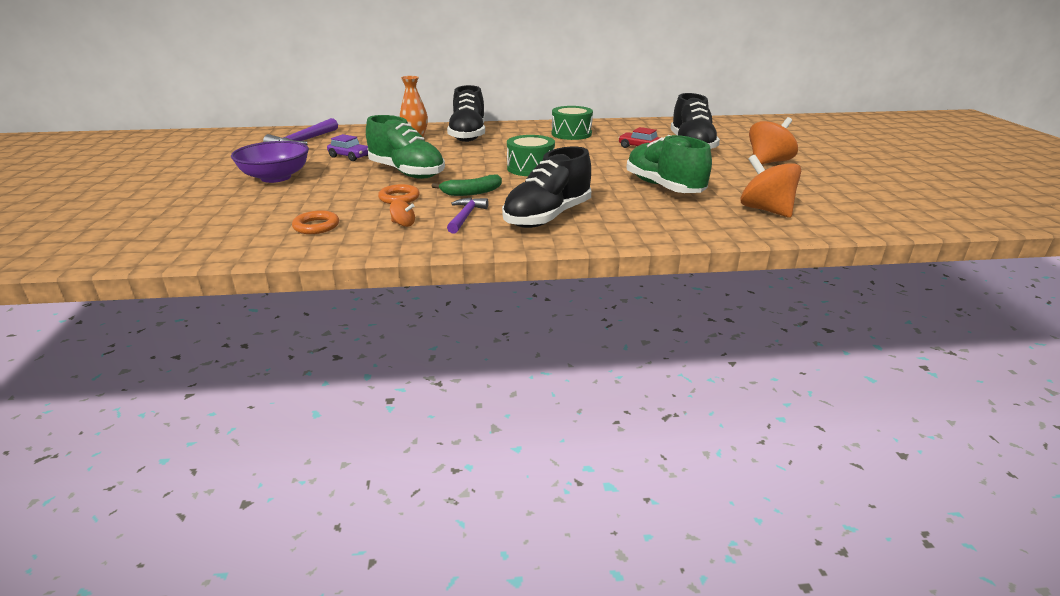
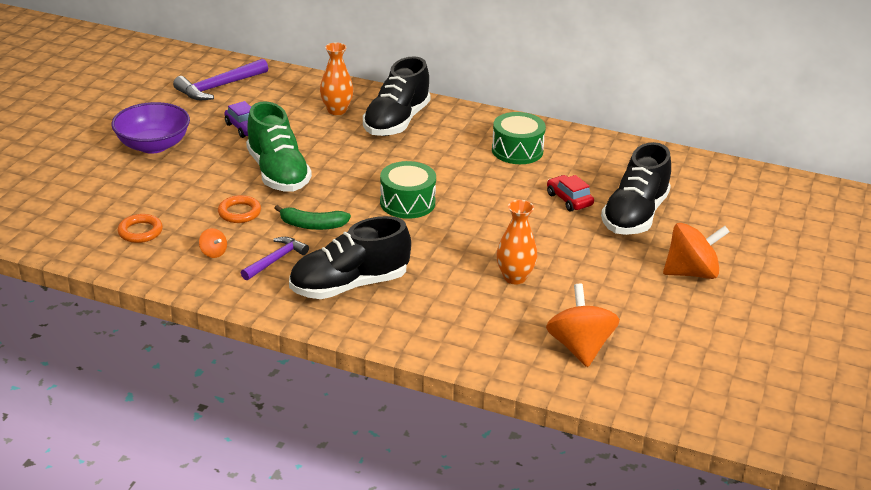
camera: 25 degrees right, 5 degrees up
(663, 187) = (515, 277): green shoe -> orange vase

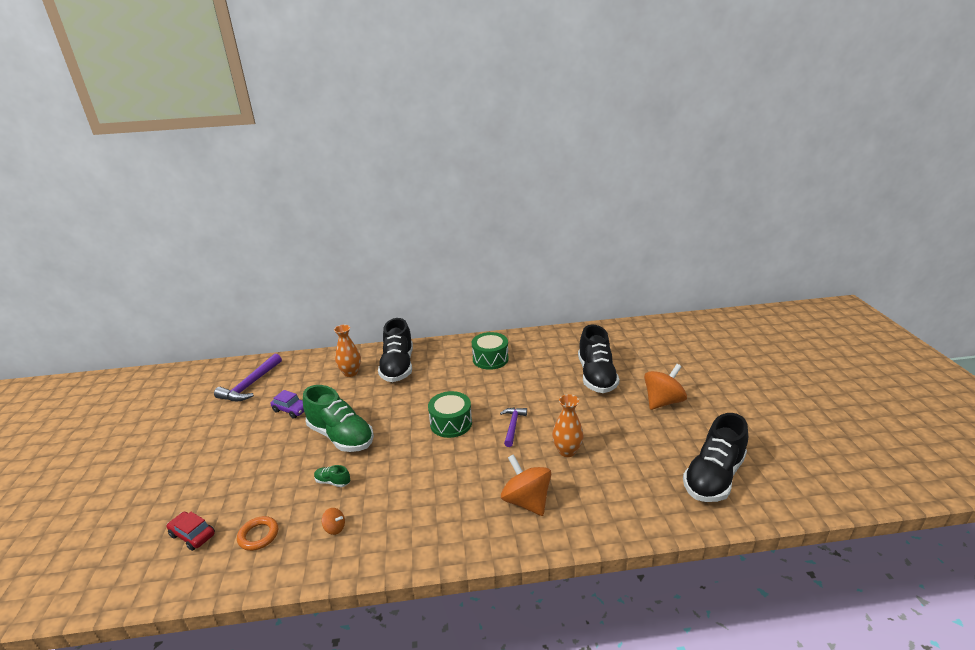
camera: 25 degrees left, 5 degrees down
(153, 145) = (224, 451): purple bowl -> none
(239, 212) = (333, 482): orange ring -> green shoe
(275, 260) = (390, 512): purple hammer -> purple hammer (513, 426)
(312, 225) = (397, 469): green banana -> none
(349, 285) = (462, 509): black shoe -> black shoe (713, 477)
(569, 199) = (549, 380): red car -> red car (192, 535)
(579, 347) = (654, 487): orange spinning top -> orange spinning top (526, 501)

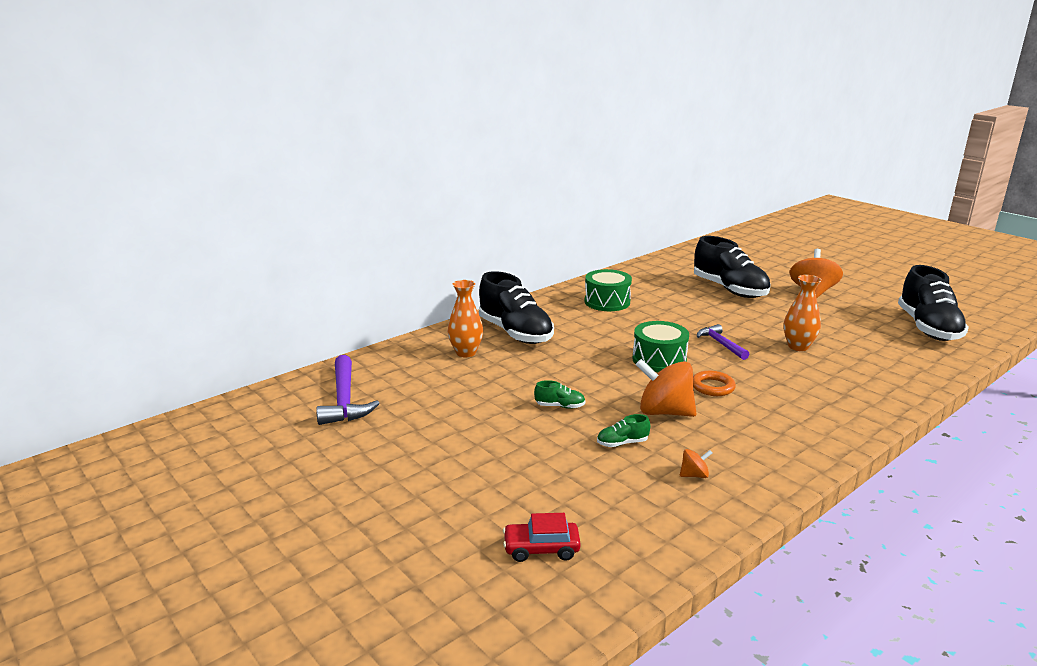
camera: 35 degrees left, 5 degrees down
(258, 535) = (623, 515): orange ring -> orange ring (712, 387)
(291, 410) = (451, 404): purple car -> none
(341, 436) = (560, 406): green shoe -> green shoe, size x0.41
(526, 501) = (827, 390): orange spinning top -> orange spinning top (664, 412)

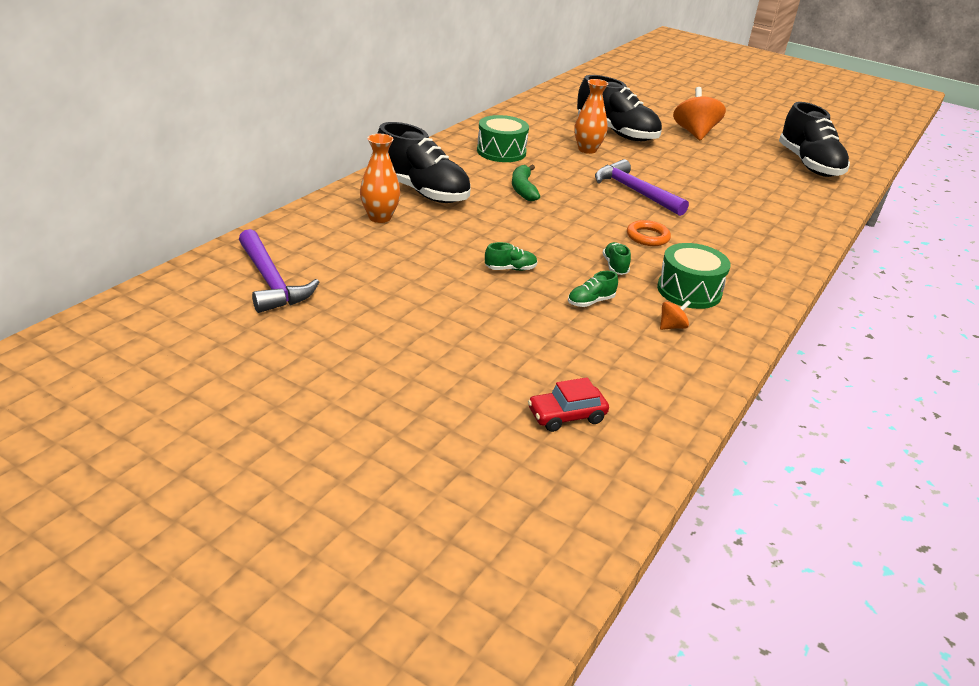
camera: 20 degrees left, 10 degrees up
(610, 335) = (523, 189): none -> green banana
(659, 360) = (584, 212): green drum -> green drum (689, 291)
(664, 412) = (615, 266): orange spinning top -> green shoe
(721, 344) = (635, 192): purple hammer -> purple hammer, size x1.57
(798, 346) = (706, 190): orange vase -> orange vase (587, 150)

